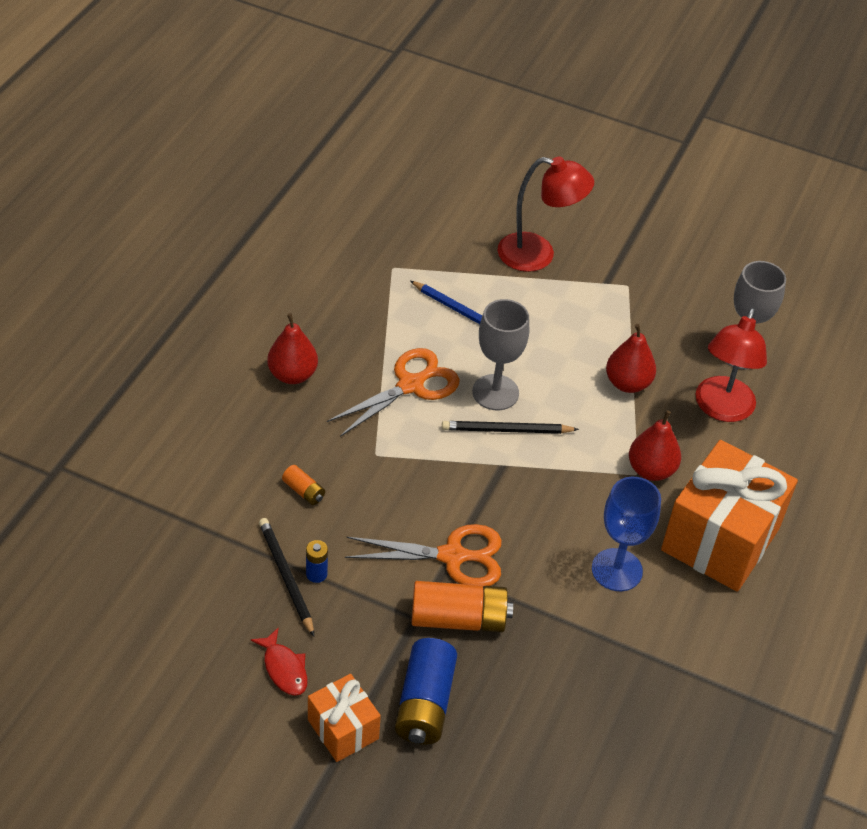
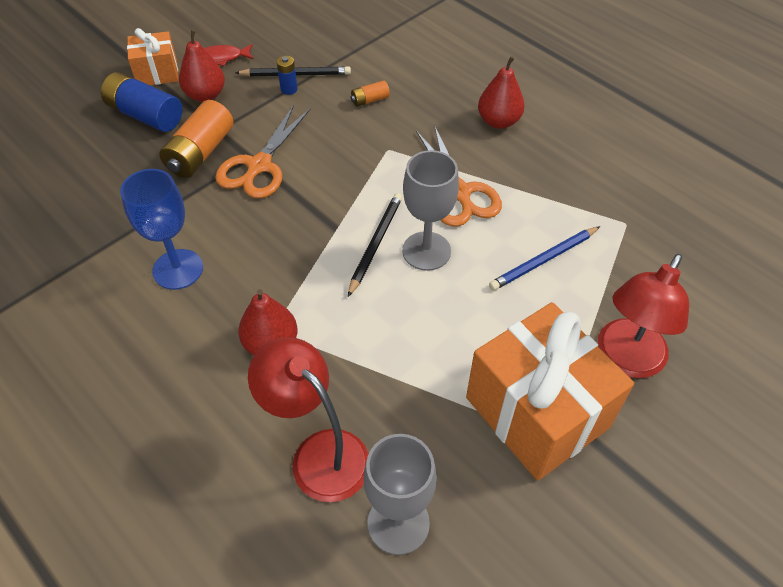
camera: 115 degrees right, 5 degrees up
(627, 383) = (395, 371): red pear -> red pear (205, 95)
(720, 539) = (157, 369): orange gift -> orange gift (537, 412)

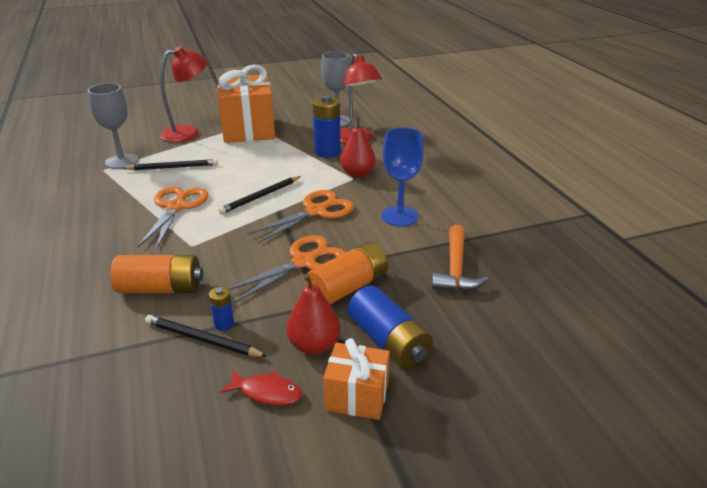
camera: 155 degrees left, 20 degrees down
(95, 208) = (455, 268): none -> orange hammer
(288, 241) = (316, 211): none -> orange scissors
(350, 389) = (327, 152): none -> blue battery
(370, 100) = (161, 288): orange battery -> orange battery, size x2.05
(426, 251) = (233, 186): grey goblet -> grey goblet (121, 161)
(498, 121) = (84, 240): red pear -> none
(544, 260) = (173, 167): blue pencil -> black pencil

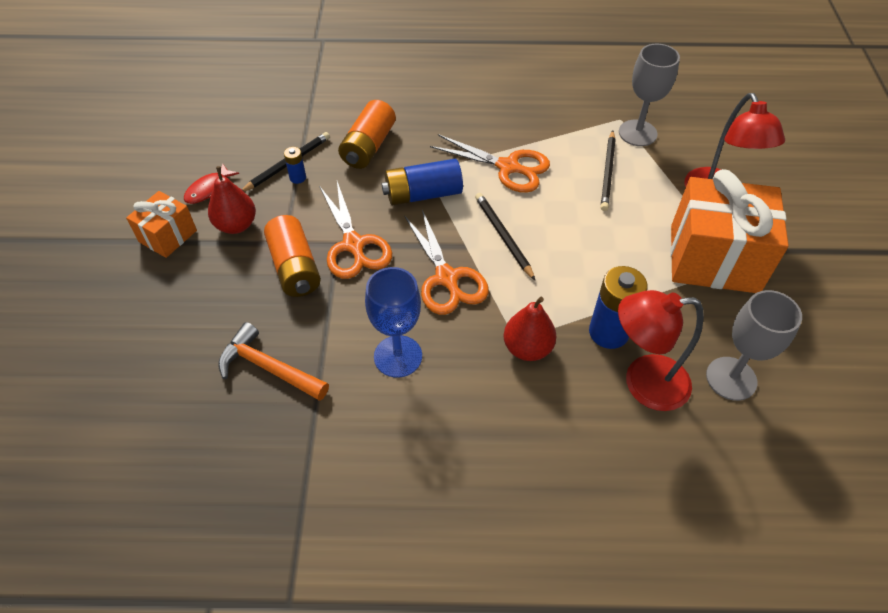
camera: 110 degrees right, 20 degrees up
(389, 341) = (207, 273): blue battery -> blue battery (423, 194)

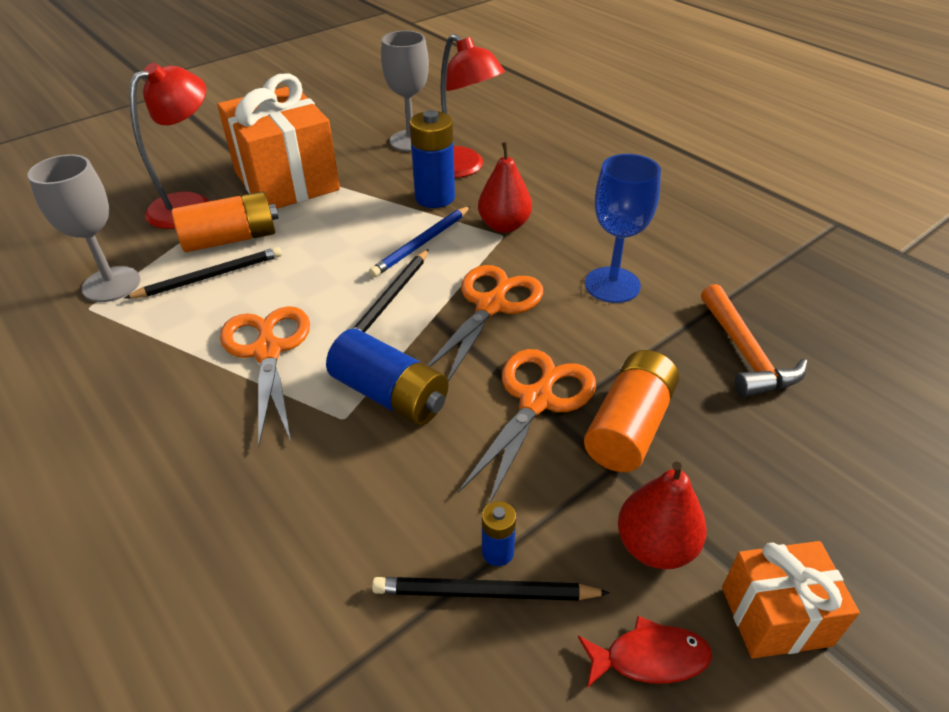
camera: 130 degrees left, 10 degrees down
(368, 147) = (350, 516): orange battery -> orange battery (231, 239)
(550, 286) = (422, 243): none -> blue pencil

